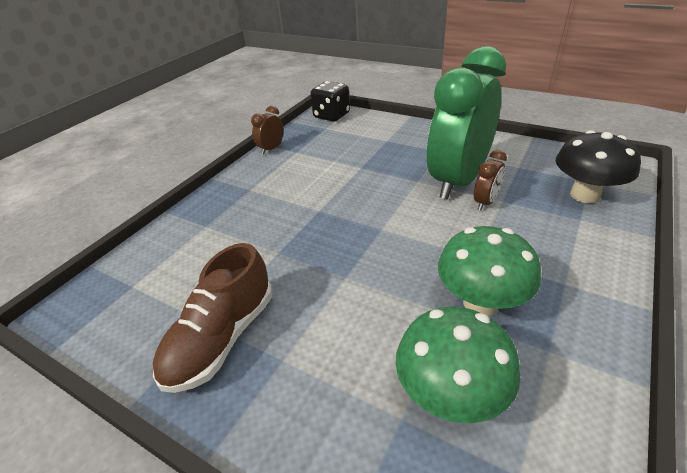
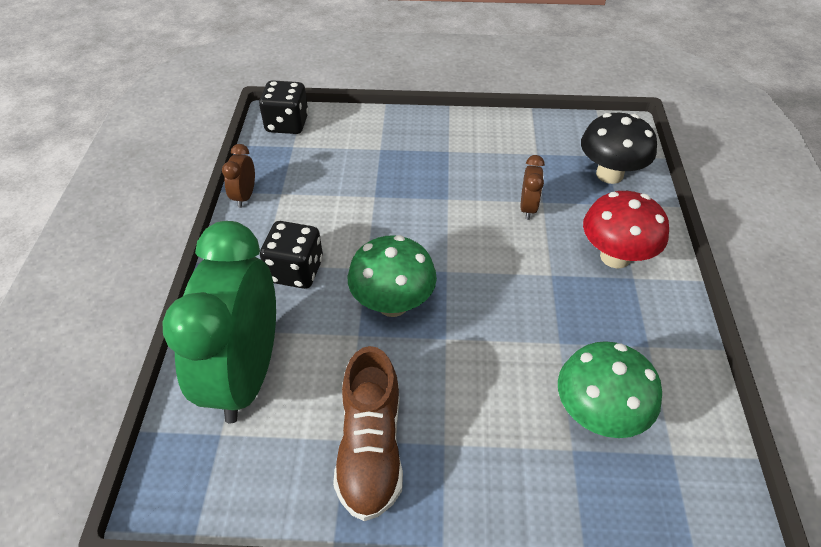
camera: 30 degrees left, 10 degrees up
(268, 199) = (295, 271): none -> black dice
(458, 181) = (488, 188): green clock -> green clock (246, 375)
(480, 302) = (578, 321): green mushroom -> green mushroom (392, 304)
(553, 260) = (615, 257): none -> red mushroom

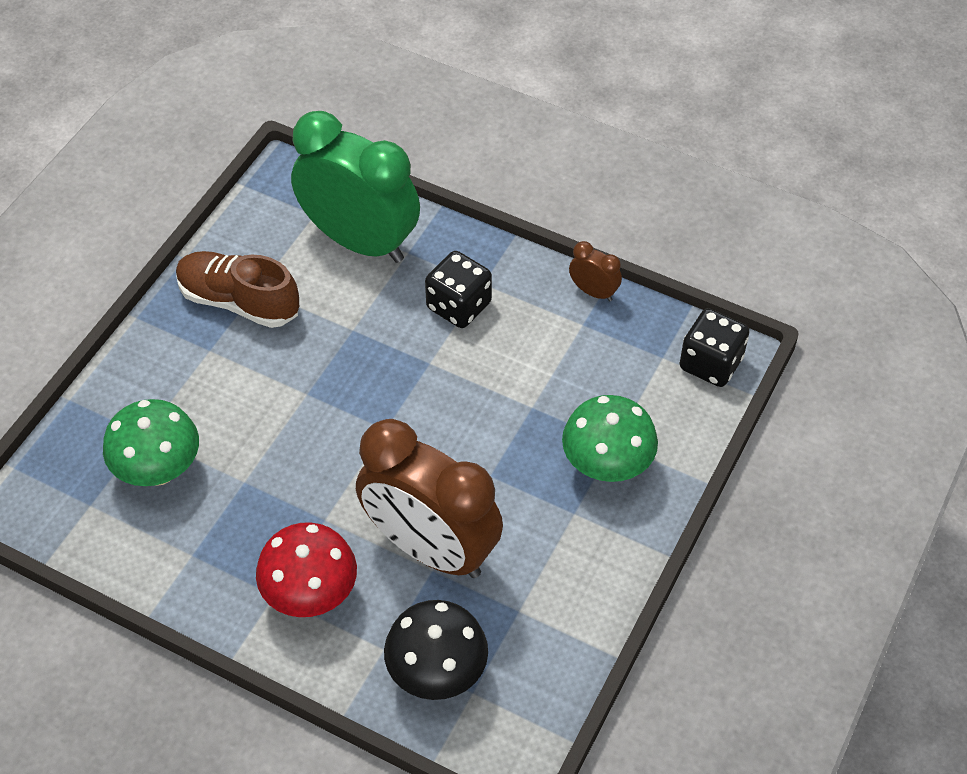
camera: 115 degrees right, 5 degrees up
(392, 304) = (371, 368): green mushroom -> green mushroom (606, 466)
(528, 208) = (430, 548): brown clock -> brown clock, size x2.48

